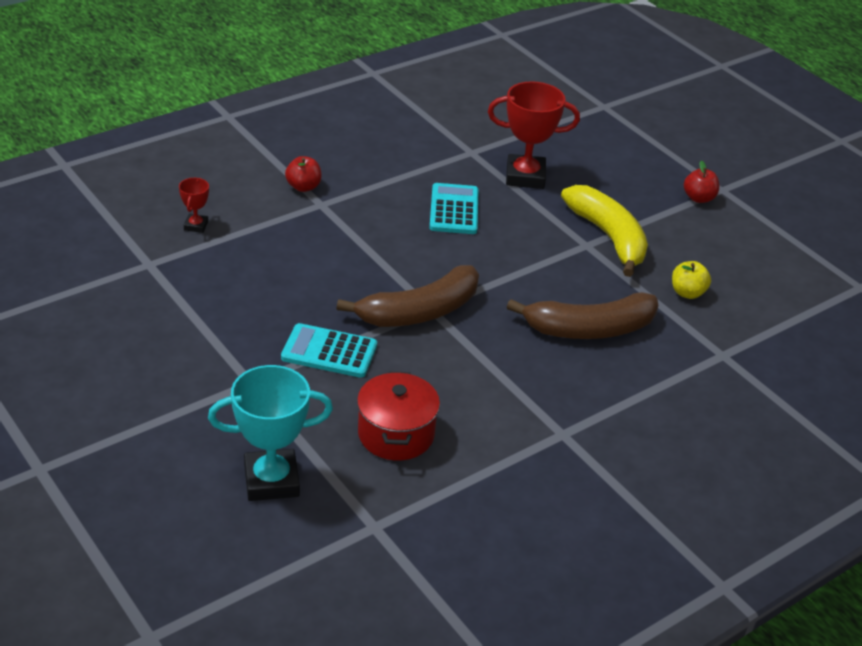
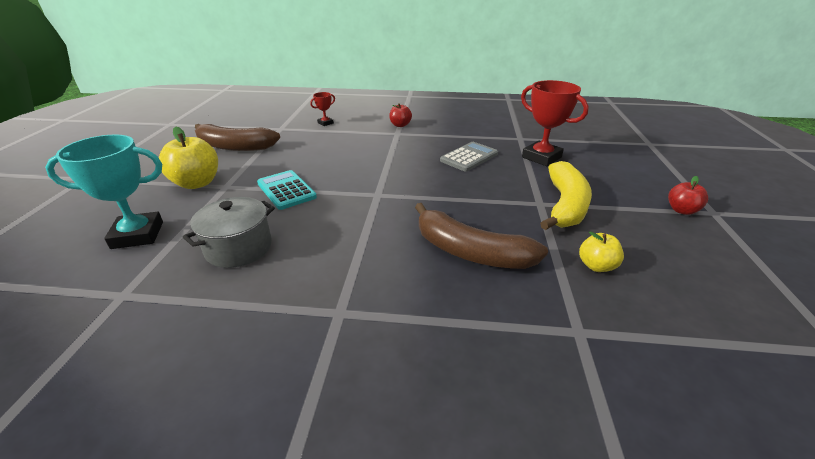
camera: 45 degrees right, 5 degrees down
(207, 396) = (197, 183): none -> yellow apple
(271, 480) = (138, 235): turquoise trophy -> turquoise trophy turned 45 degrees counterclockwise
(396, 434) = (239, 248): red pot -> grey pot
(419, 312) = (368, 193): brown banana -> brown banana (234, 147)
(454, 210) = (469, 157): turquoise calculator -> grey calculator

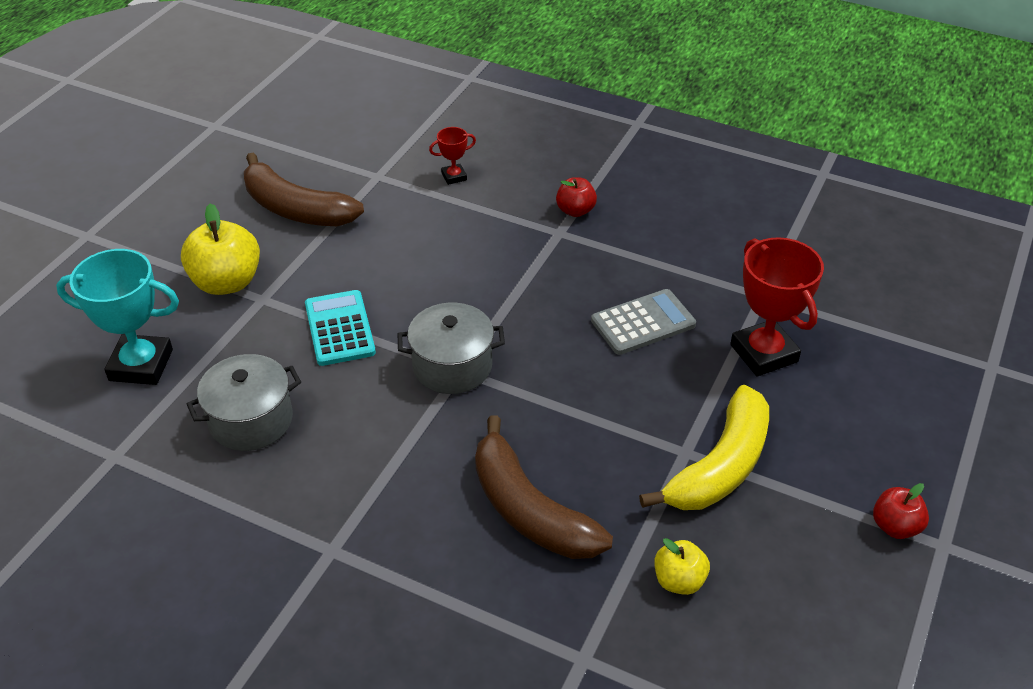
camera: 20 degrees right, 10 degrees up
(371, 193) = (452, 366): none -> grey pot

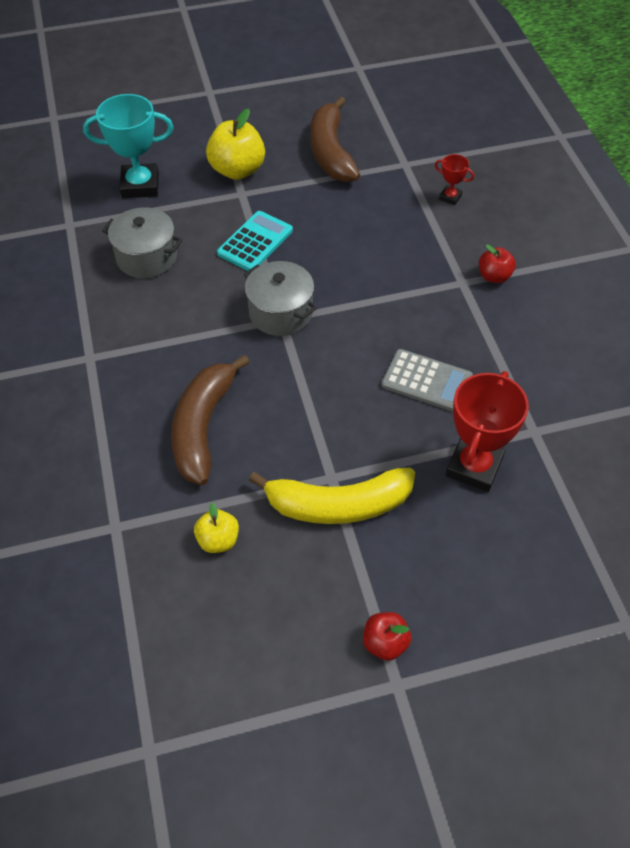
camera: 50 degrees right, 10 degrees up
(141, 365) = (140, 185): turquoise trophy -> turquoise trophy turned 60 degrees counterclockwise

